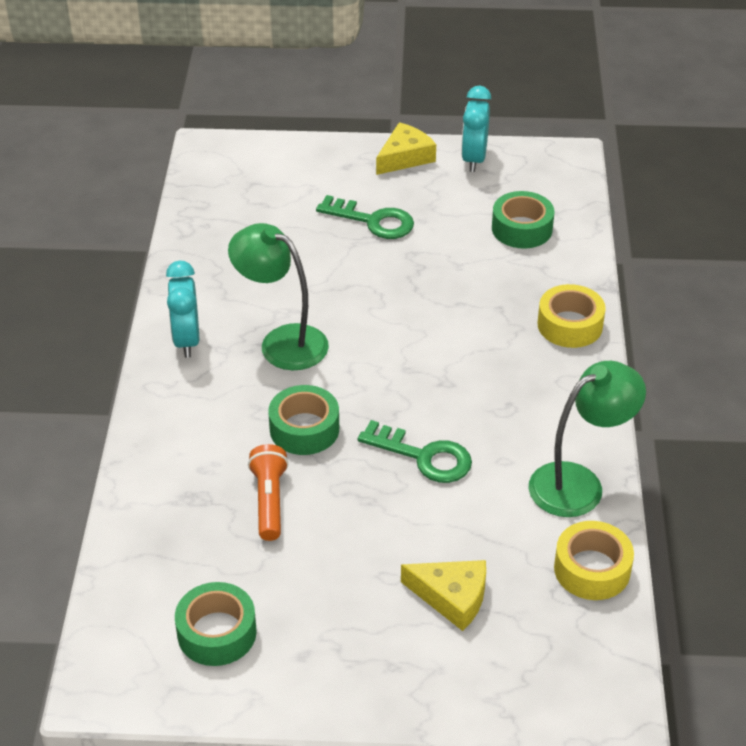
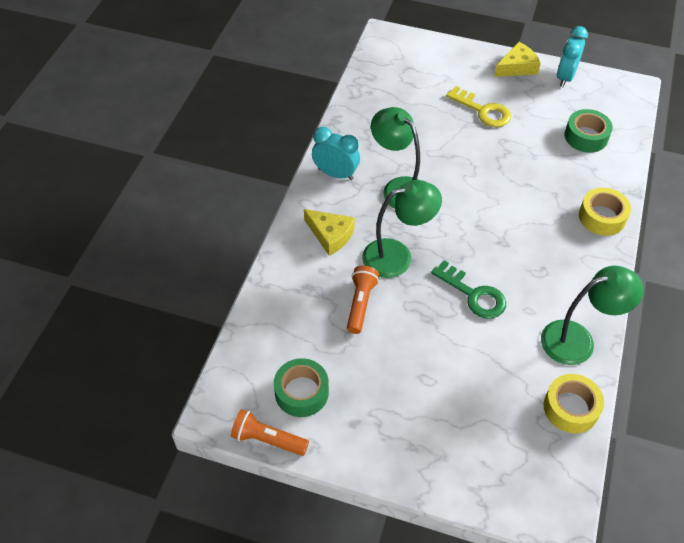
camera: 15 degrees right, 10 degrees up
(185, 704) = (268, 439): none -> orange flashlight
(187, 340) = (335, 174): turquoise clock -> turquoise clock turned 105 degrees clockwise
(304, 429) = (397, 256): green tape -> green lamp
(373, 221) = (483, 111): green key -> yellow key
(452, 597) = (466, 405): yellow cheese -> yellow cheese (330, 235)

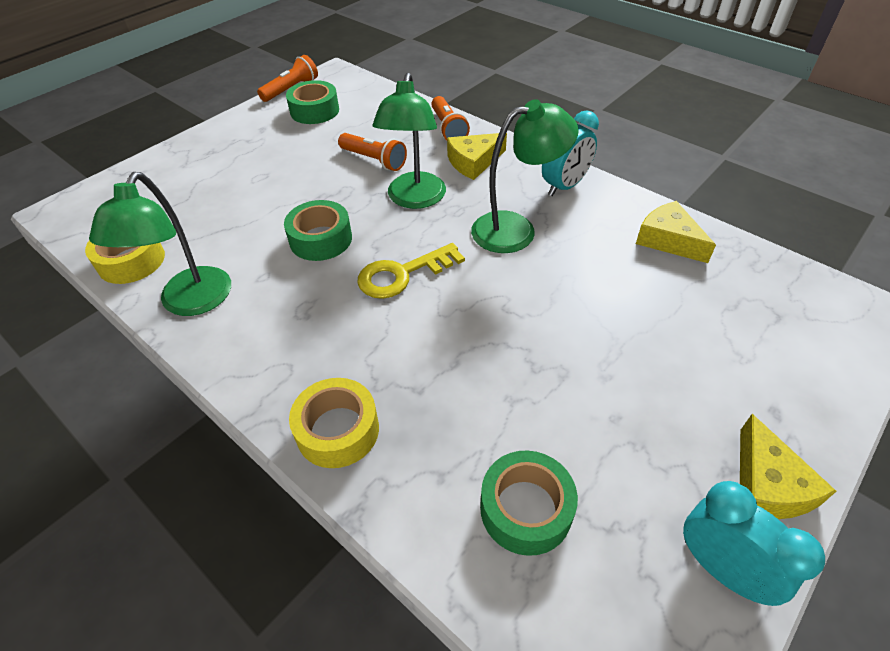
camera: 115 degrees right, 5 degrees down
(287, 269) = (448, 128): none -> orange flashlight
(368, 114) = (668, 240): none -> yellow cheese
(473, 294) = (320, 239): green key -> green tape
(483, 111) = (644, 374): yellow key -> yellow key (402, 274)

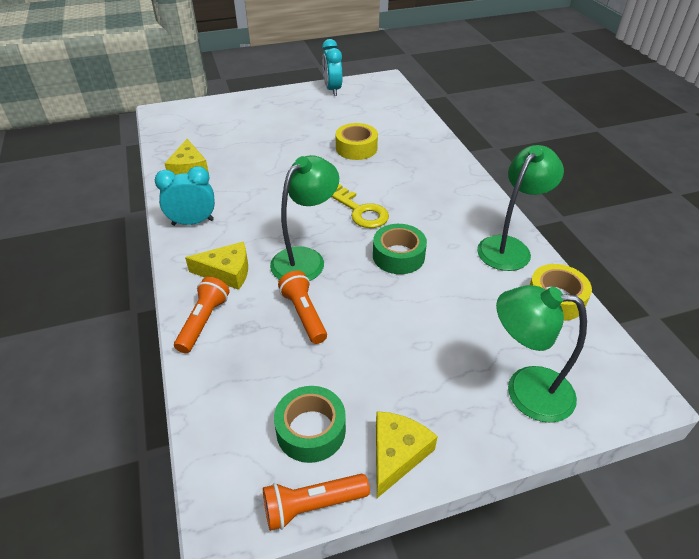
camera: 150 degrees left, 5 degrees down
(337, 430) = (442, 160): yellow tape -> yellow tape (356, 148)
(402, 274) = (360, 210): yellow key -> yellow key turned 45 degrees clockwise
(516, 229) = (262, 208): green lamp -> green lamp (525, 391)
(526, 509) = (381, 117): green tape -> none
(767, 485) = (290, 96): yellow cheese -> yellow cheese (397, 454)

